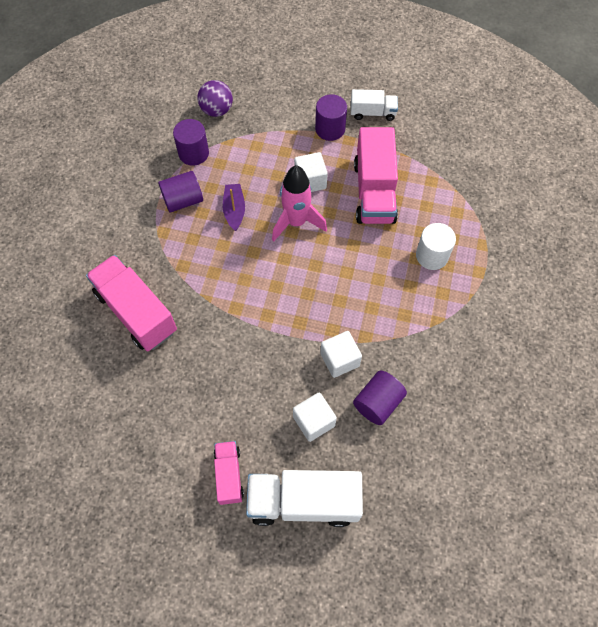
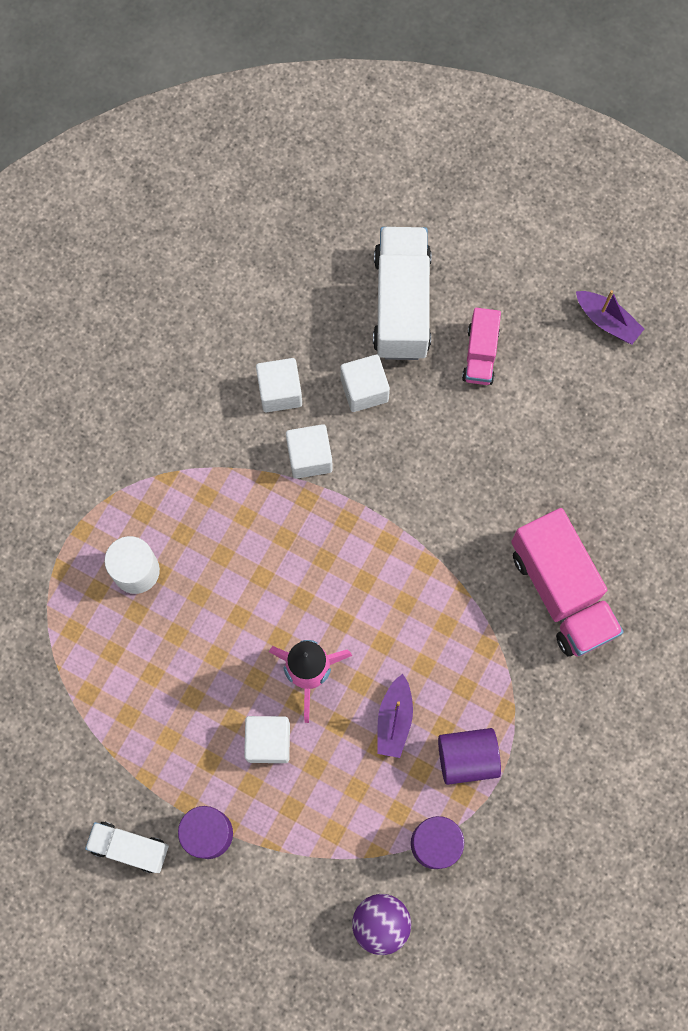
camera: 165 degrees left, 10 degrees up
(127, 534) = (607, 321): none -> purple boat
(303, 502) = (401, 305): white truck -> white truck turned 105 degrees counterclockwise
(374, 192) = (179, 696): pink truck -> none
(378, 403) = (280, 392): purple cylinder -> white cube

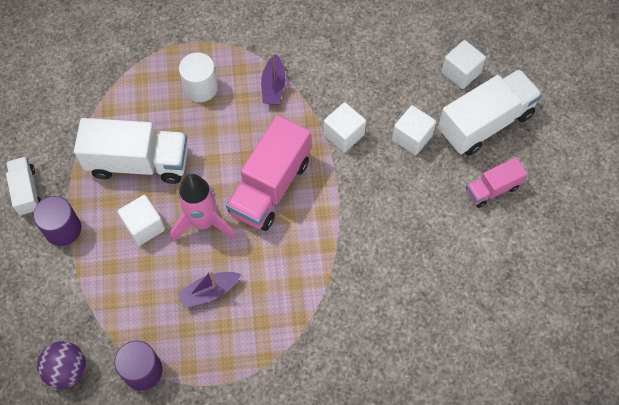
camera: 55 degrees right, 10 degrees down
(183, 700) = (138, 162): none -> white truck
(280, 392) = (372, 92): white cube -> white cube (461, 72)
(467, 758) = (214, 354): purple cylinder -> none
(561, 592) = (372, 343): pink truck -> pink truck (270, 187)
(607, 321) = (582, 252): purple boat -> purple boat (273, 86)

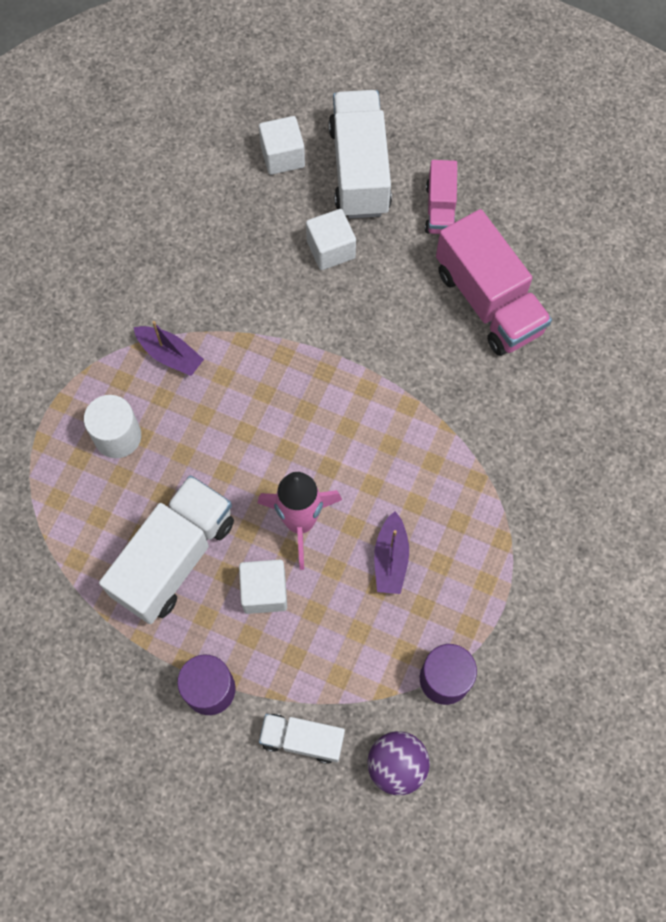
camera: 60 degrees left, 5 degrees up
(26, 191) = (129, 711): white truck -> white truck (302, 739)
(270, 187) = (299, 427): pink truck -> pink truck (488, 301)
(343, 135) = (282, 315): white cube -> none

